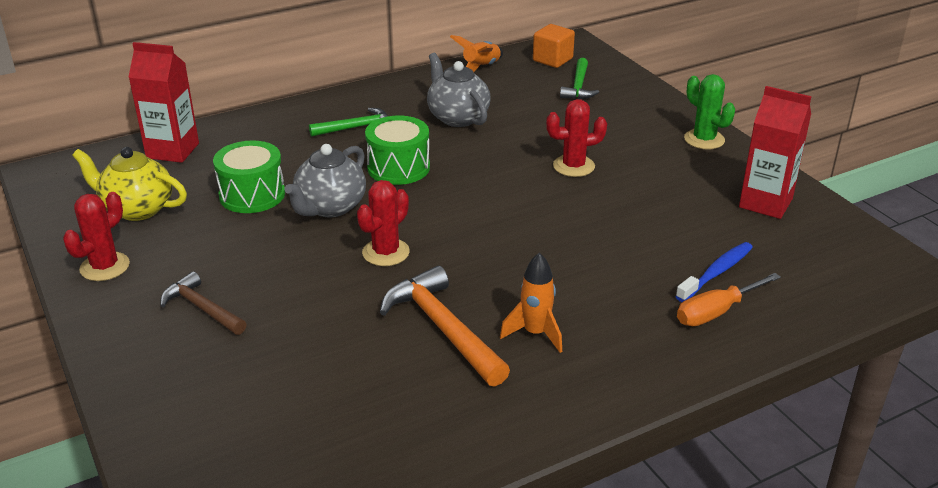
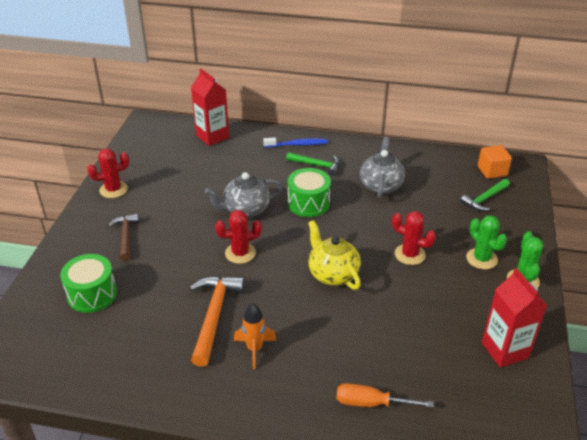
camera: 40 degrees right, 5 degrees up
(137, 209) = (160, 164): yellow teapot -> yellow teapot (332, 274)
(252, 195) = (218, 182): green drum -> green drum (92, 294)
(481, 68) = (437, 157): orange rocket -> none
(645, 138) = (481, 259): none -> green cactus
(716, 272) = (406, 378): blue toothbrush -> blue toothbrush (297, 144)

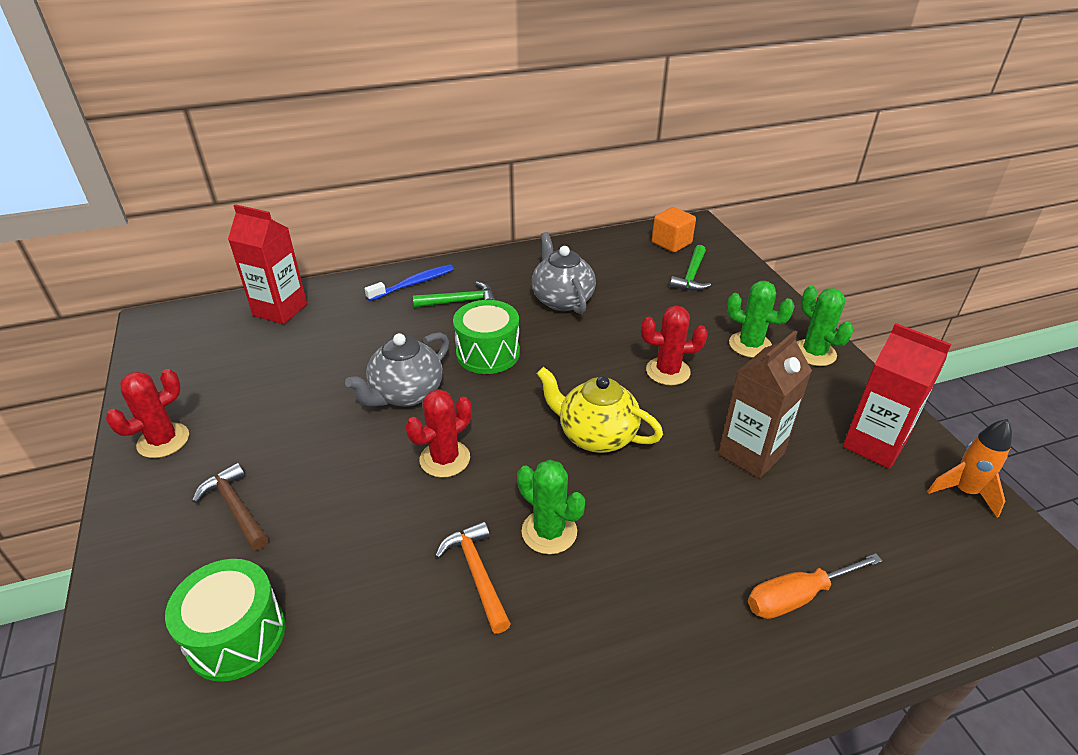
camera: 30 degrees left, 0 degrees up
(214, 316) = (477, 574): orange hammer -> orange hammer, size x0.63
(254, 349) = (578, 597): orange rocket -> orange rocket (964, 492)
(265, 312) = (549, 532): none -> green cactus
(417, 322) = (751, 454): none -> brown carton

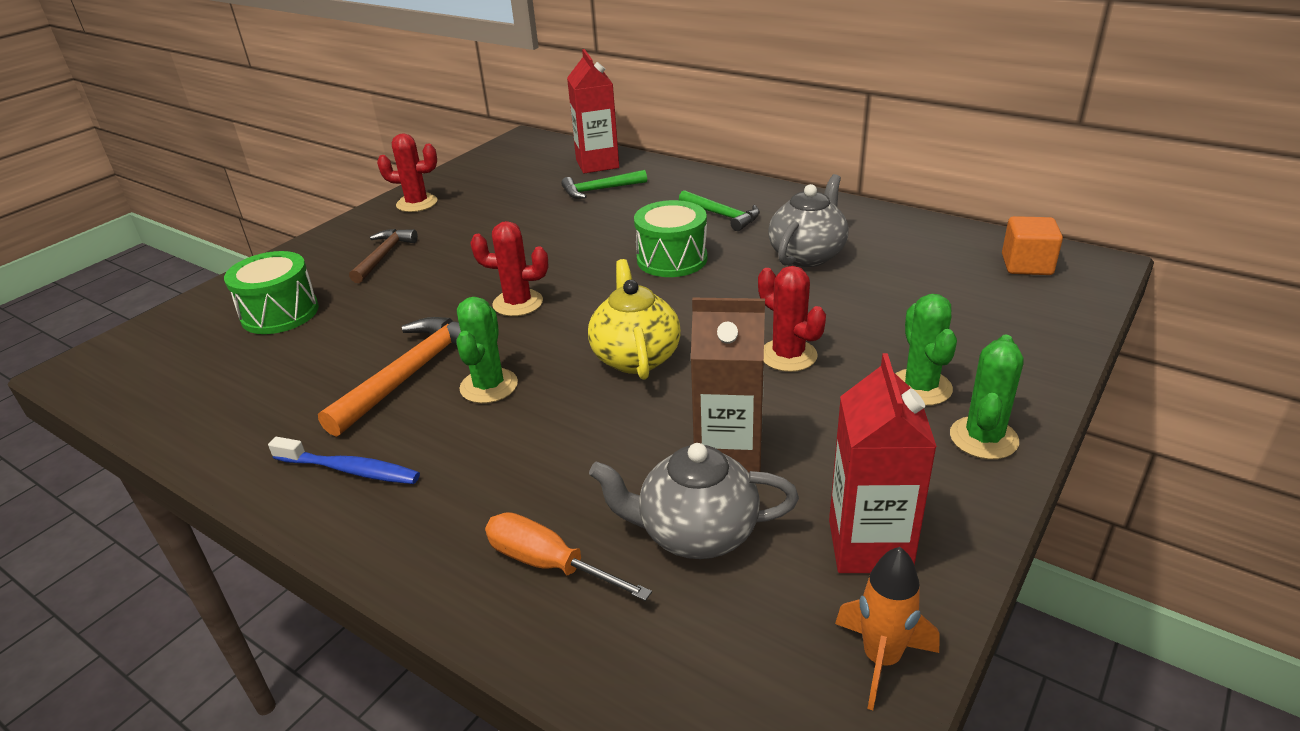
camera: 55 degrees right, 5 degrees down
(406, 394) = (571, 252): grey teapot -> grey teapot (696, 533)
(413, 284) = (712, 188): blue toothbrush -> blue toothbrush (350, 470)
(477, 574) = (411, 374): orange hammer -> orange hammer, size x1.59
(691, 275) = (986, 301): green hammer -> green hammer (600, 190)

